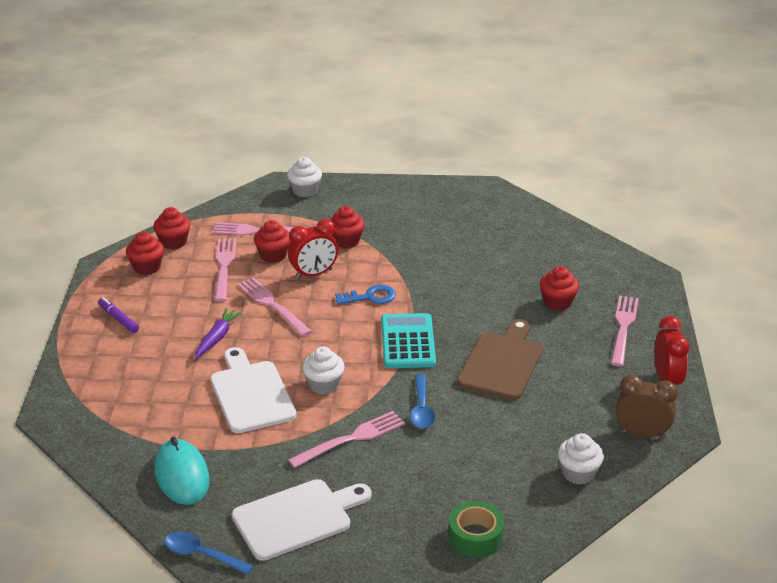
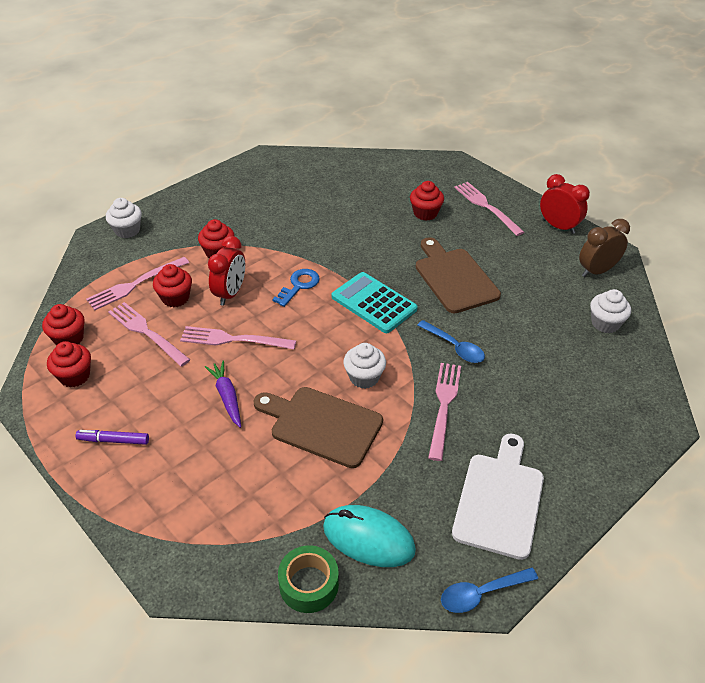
camera: 45 degrees left, 10 degrees up
(251, 394) = (321, 425): white cutting board -> brown cutting board
(475, 537) = (619, 416): green tape -> green tape (309, 584)

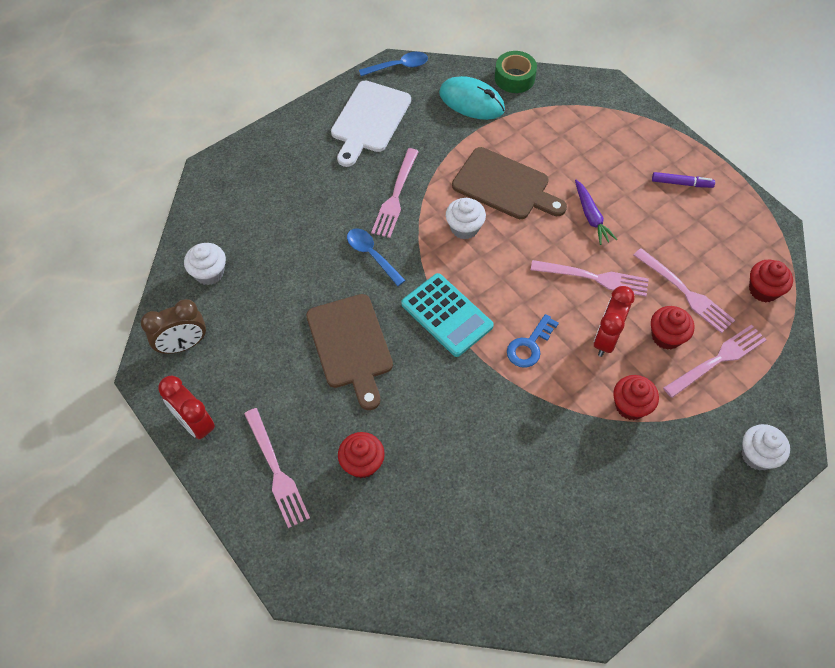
camera: 175 degrees left, 15 degrees up
(74, 376) = (740, 246): red cupcake -> none

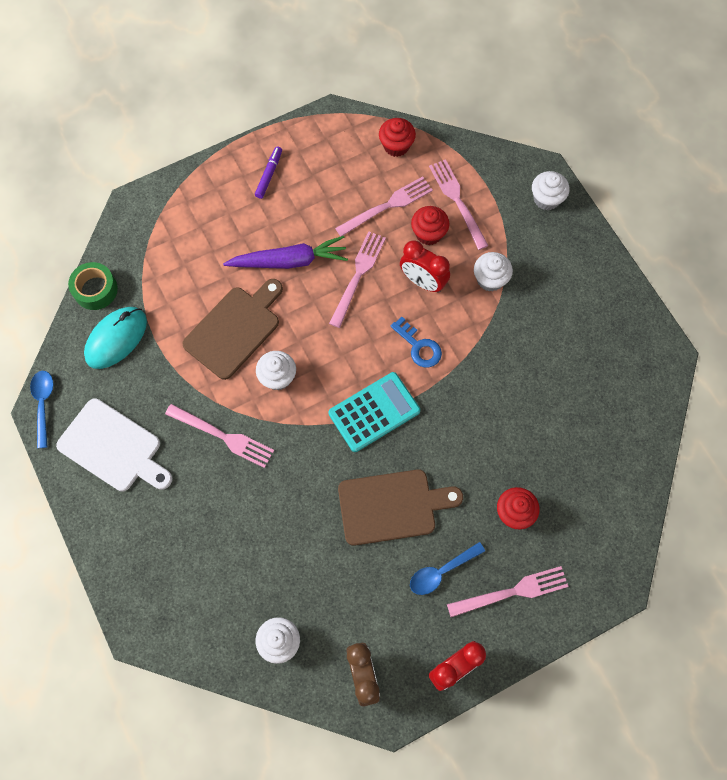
camera: 80 degrees left, 10 degrees up
(372, 255) = (291, 471): blue spoon -> blue spoon (441, 571)
(591, 216) = (289, 261): purple carrot -> purple carrot, size x1.56
(630, 406) = (490, 279): red cupcake -> white cupcake

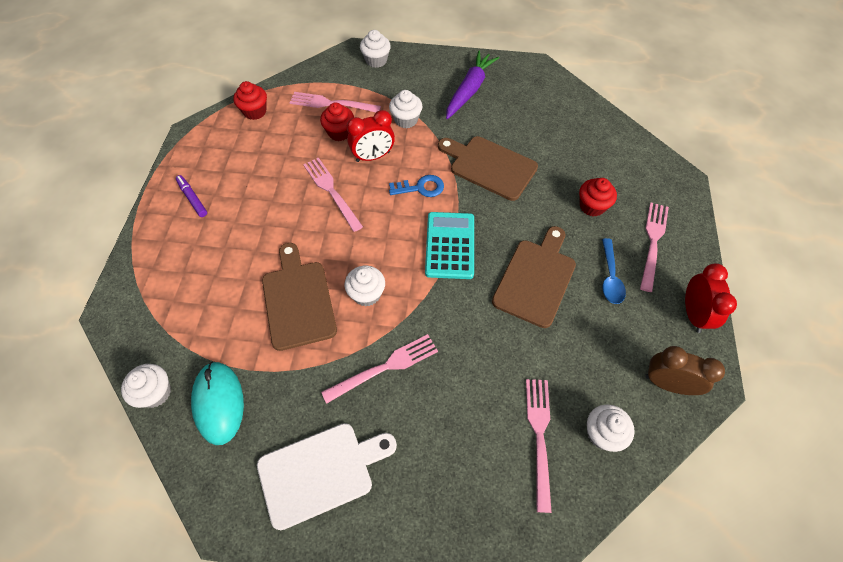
camera: 55 degrees left, 10 degrees down
(43, 404) = (221, 516): blue spoon -> none
(95, 290) = (155, 392): green tape -> white cupcake
(289, 261) = (277, 227): purple carrot -> purple carrot (469, 90)
(387, 205) = (295, 142): pink fork -> pink fork (539, 436)
(491, 390) = (489, 166): none -> brown cutting board

